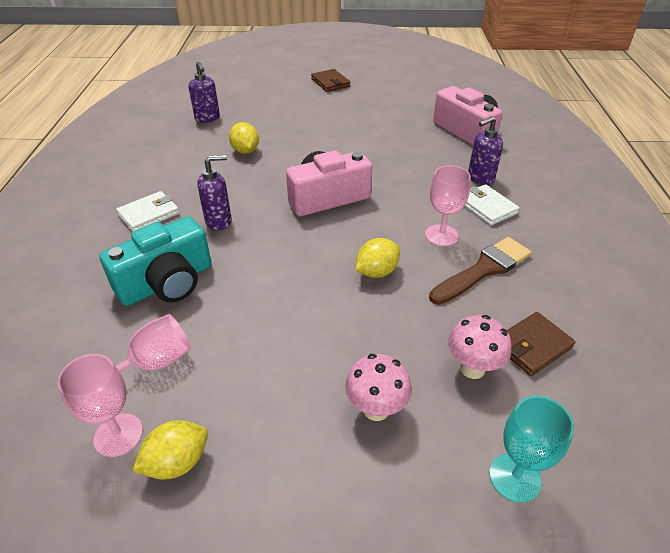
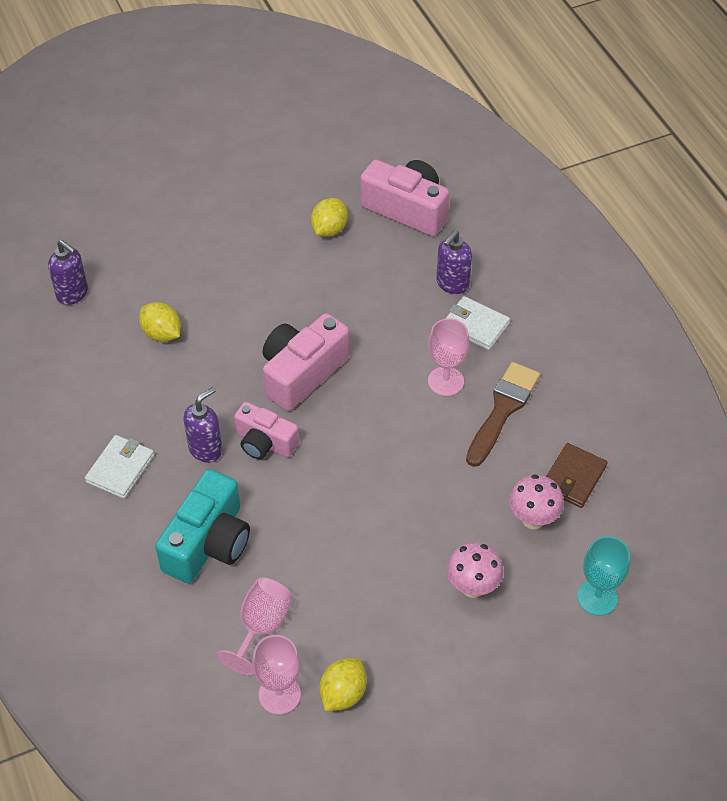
camera: 25 degrees left, 10 degrees up
(266, 231) = (265, 442): none -> pink camera
(330, 83) = (190, 168): brown wallet -> none
(376, 272) = (404, 451): yellow lemon -> yellow lemon (329, 229)

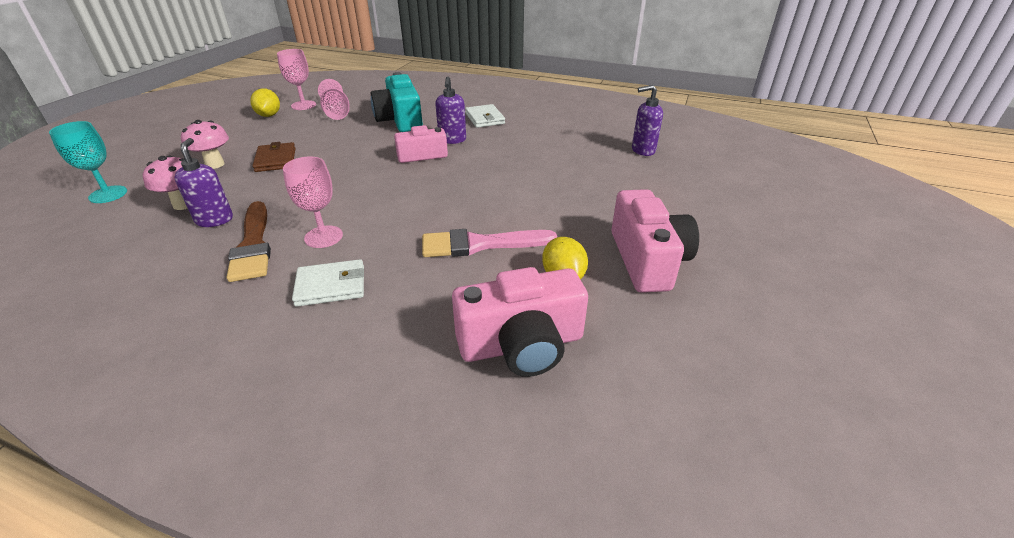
camera: 135 degrees right, 15 degrees down
(162, 334) = (561, 161): yellow lemon -> none
(302, 373) = (444, 189): pink camera -> pink camera (647, 260)
(346, 291) = (480, 244): none -> pink brush
(452, 284) = (389, 305): purple soap dispenser -> purple soap dispenser (215, 220)
(573, 477) = (155, 238): brown wallet -> brown wallet (276, 160)

